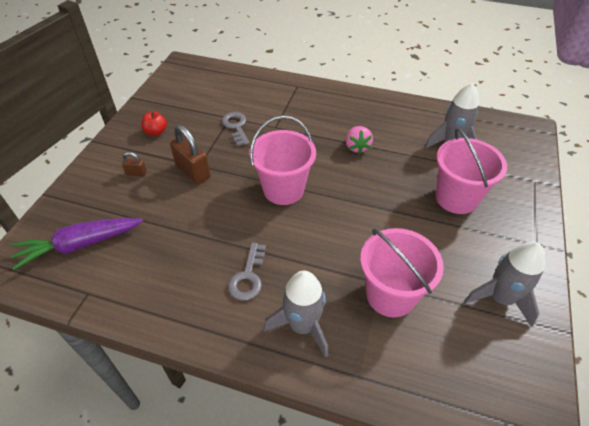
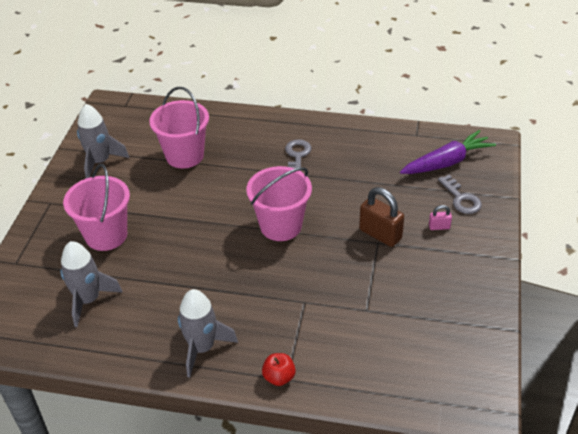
camera: 175 degrees right, 5 degrees down
(136, 173) = (439, 227): brown padlock -> pink padlock
(156, 132) = (448, 278): red apple -> red apple (279, 377)
(236, 127) = (353, 296): grey key -> grey key (461, 198)
(302, 326) = (251, 133): grey rocket -> grey rocket (202, 348)
(357, 147) = (202, 283): pink strawberry -> none

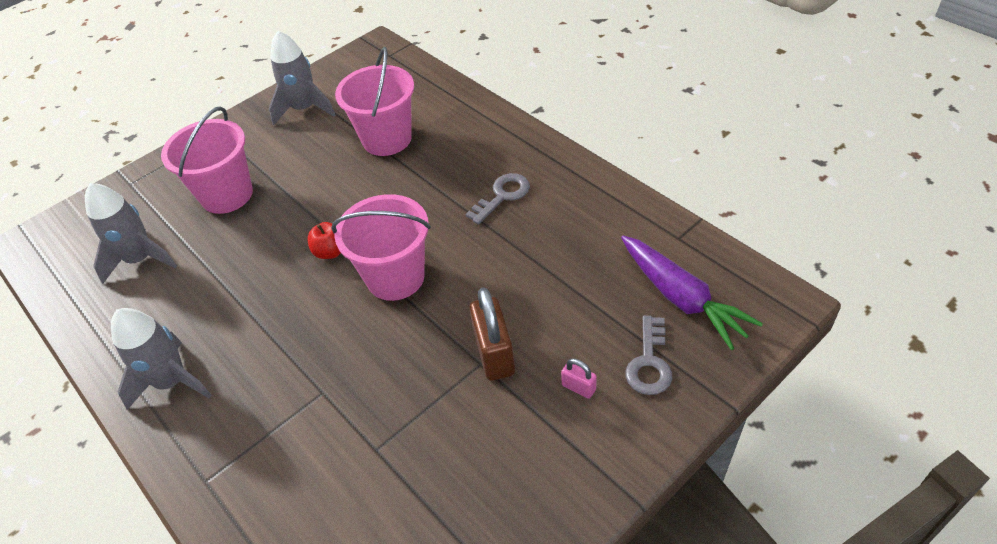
camera: 40 degrees right, 5 degrees up
(279, 377) = (200, 472): red apple -> red apple (330, 252)
(447, 162) = (681, 298): purple carrot -> purple carrot turned 45 degrees clockwise

